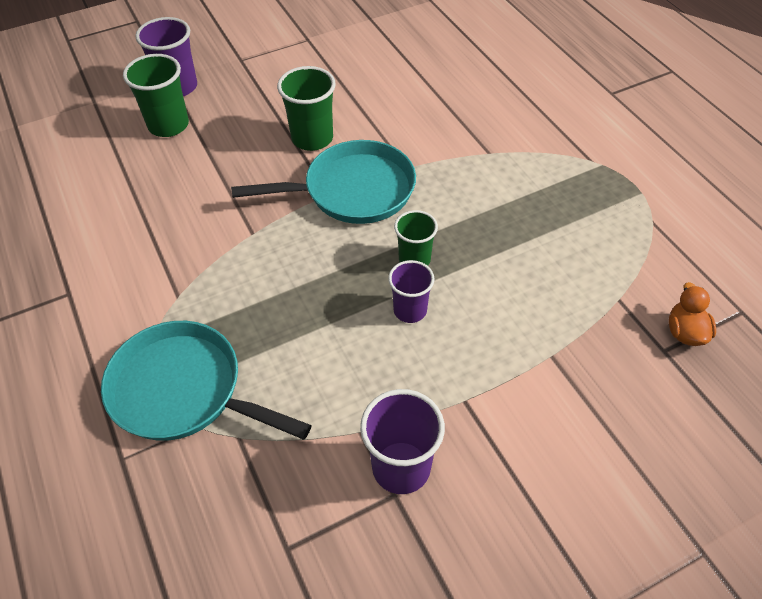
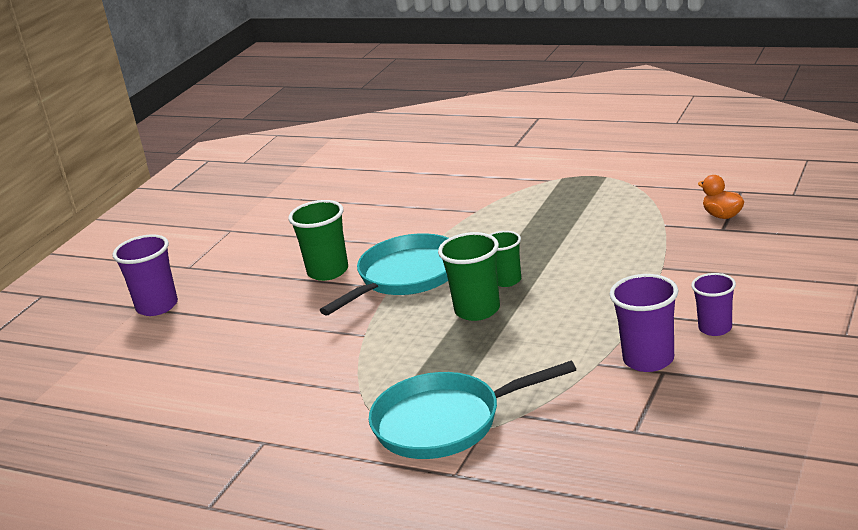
camera: 35 degrees left, 25 degrees down
(168, 125) = (188, 327): green cup -> green cup (477, 310)
(410, 310) = (542, 301): purple cup -> purple cup (715, 328)

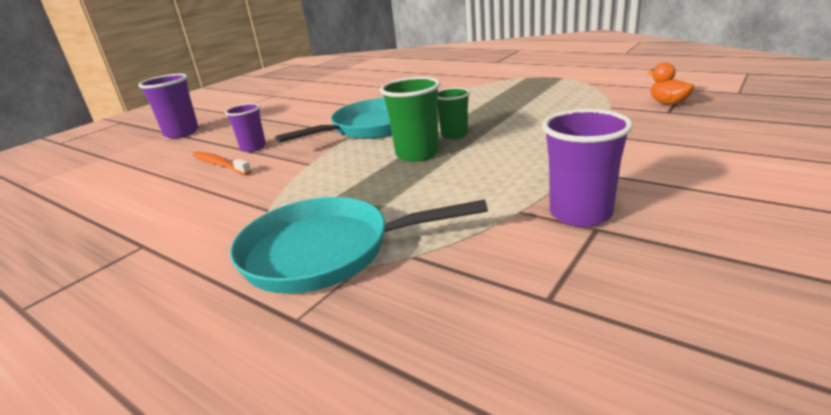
camera: 10 degrees right, 0 degrees up
(257, 346) = (220, 164): none -> orange toothbrush
(328, 271) = (317, 120): green cup -> none
(715, 328) = (664, 190): purple cup -> purple cup (253, 147)

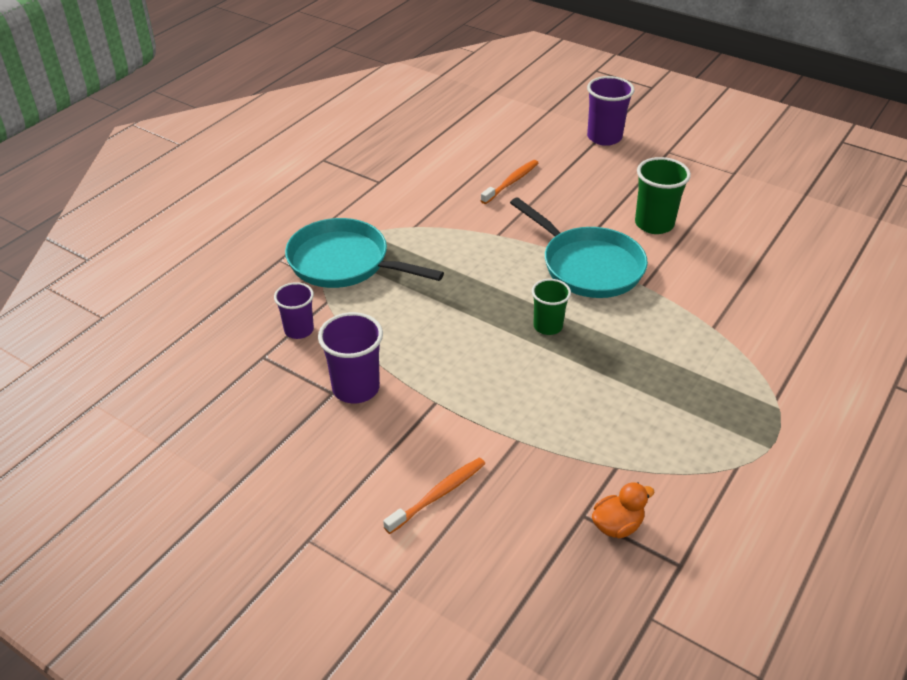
camera: 85 degrees right, 15 degrees up
(253, 147) = (548, 193): purple cup -> purple cup (299, 330)
(326, 252) = (344, 262): turquoise pan -> turquoise pan turned 60 degrees counterclockwise
(417, 154) = (502, 300): green cup -> green cup (654, 224)
(703, 157) = (438, 495): none -> orange toothbrush

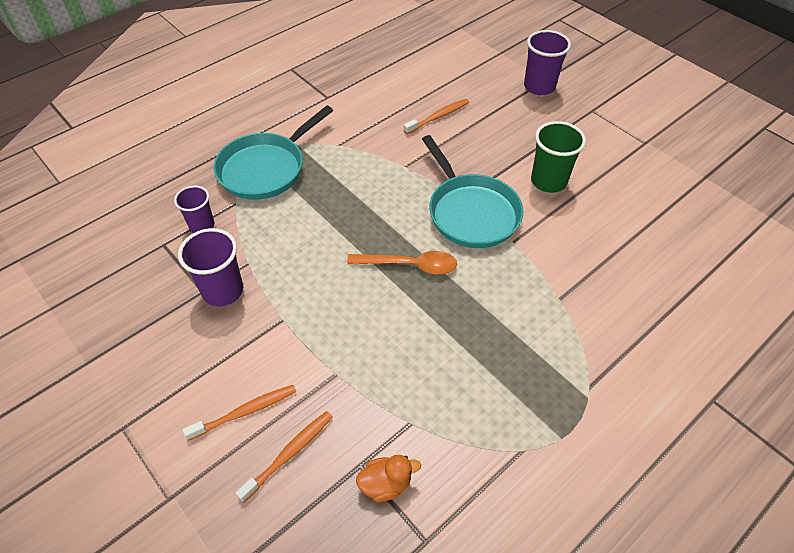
camera: 15 degrees right, 10 degrees up
(344, 262) = (265, 168): turquoise pan -> turquoise pan turned 90 degrees counterclockwise
(505, 522) = (289, 454): none -> orange toothbrush
(548, 326) = (410, 265): green cup -> orange spoon

